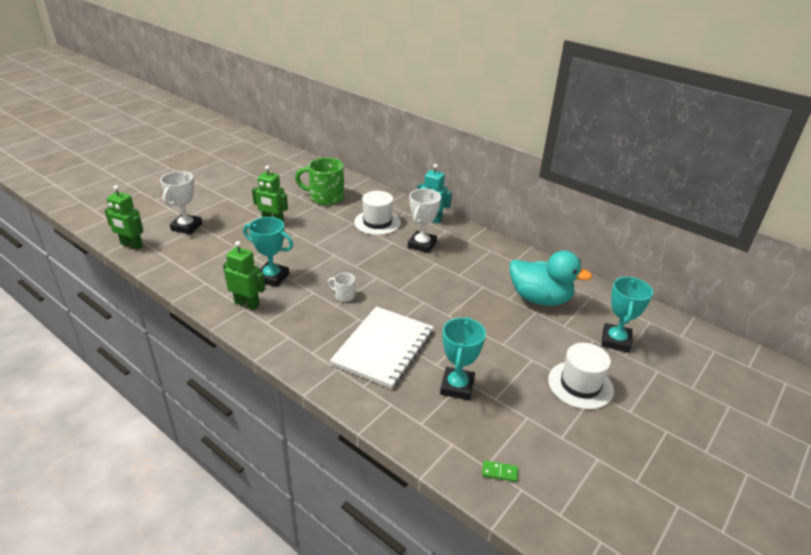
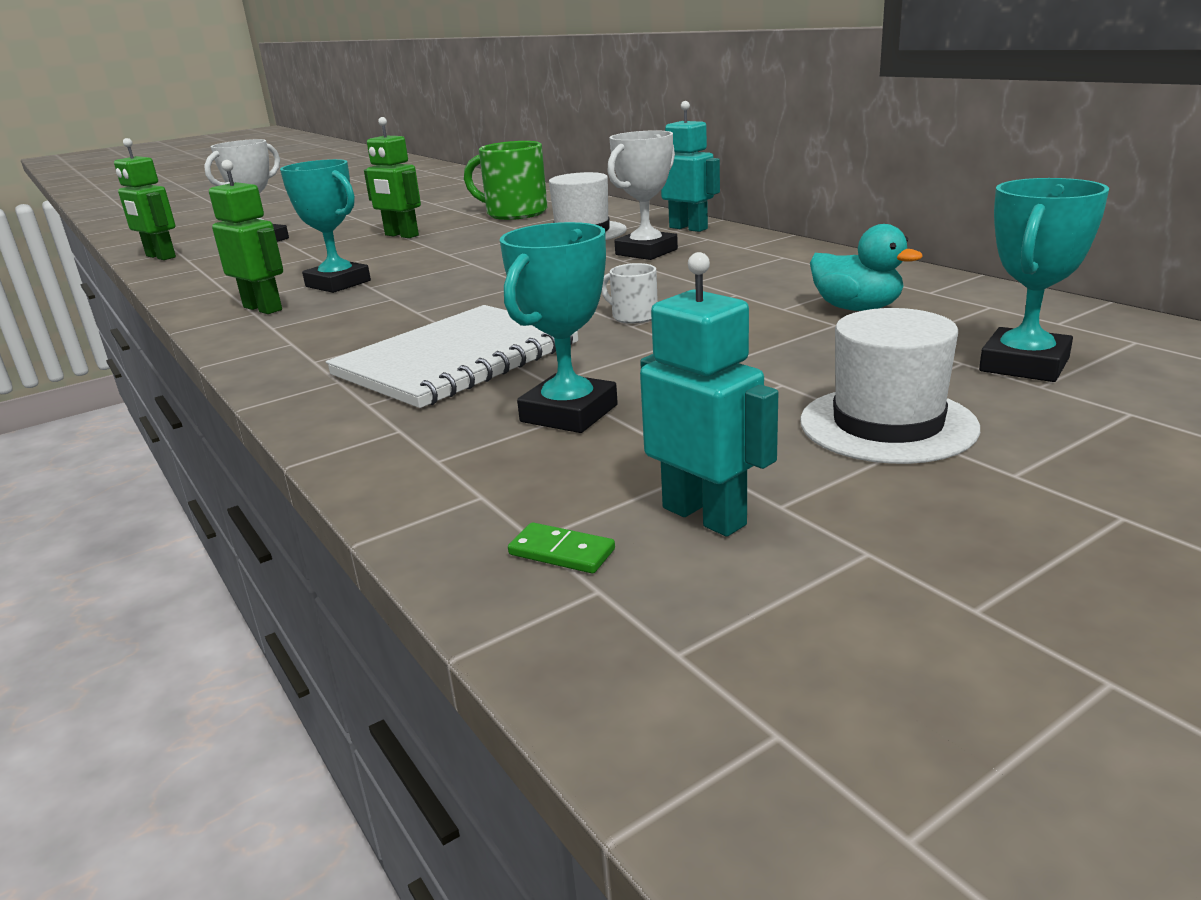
camera: 20 degrees right, 10 degrees down
(344, 295) = (443, 302): white mug -> white mug (633, 316)
(539, 446) = (704, 516): none -> turquoise robot
(540, 299) = (857, 308): turquoise duck -> turquoise duck, size x0.62

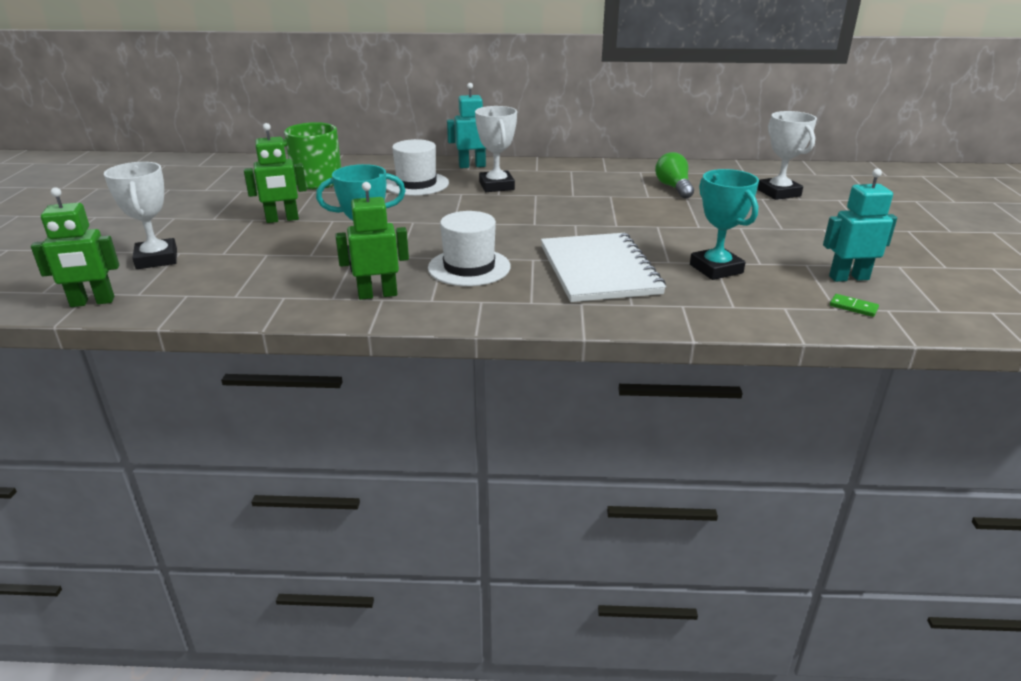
camera: 55 degrees left, 5 degrees up
(562, 552) = (853, 307): green domino -> green domino turned 60 degrees clockwise
(633, 316) = (603, 221): white mug -> none
(857, 308) = (673, 187): turquoise duck -> green light bulb
(887, 424) = (805, 228): white hat -> white hat (469, 267)
(1024, 365) = (778, 193): turquoise trophy -> white trophy

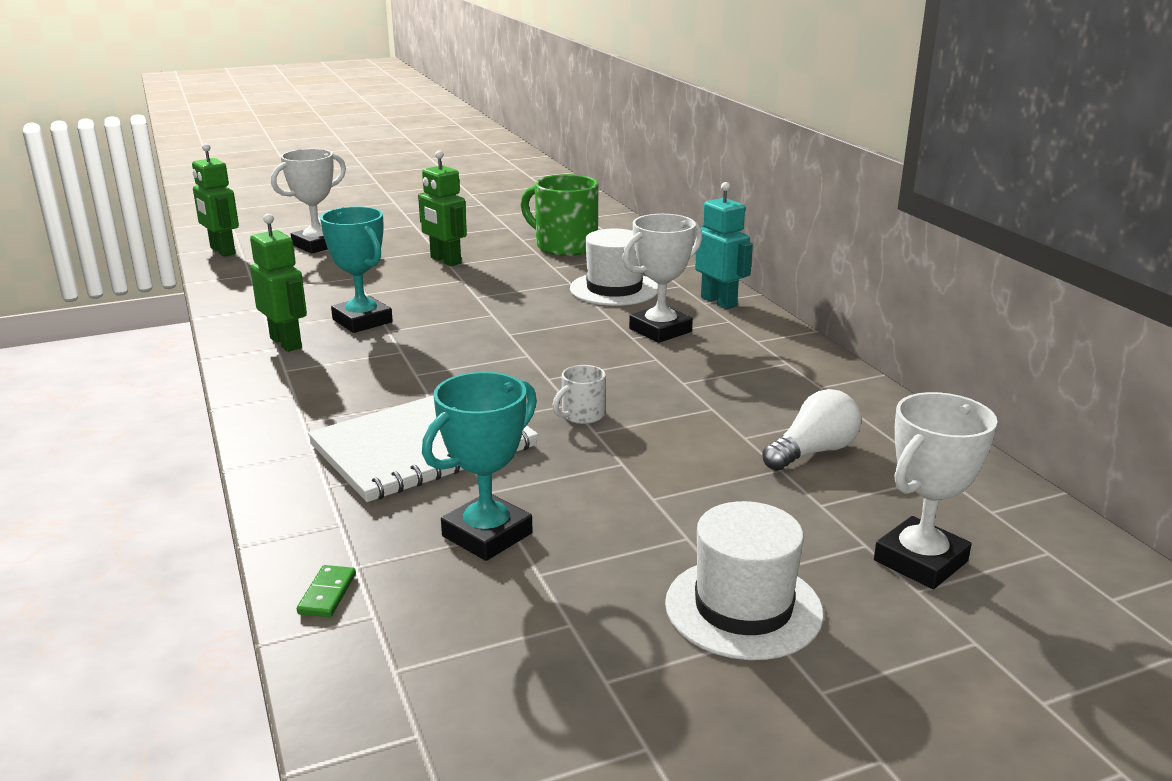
camera: 65 degrees right, 5 degrees down
(469, 267) = (381, 370): white hat -> white hat (743, 608)
(593, 224) = (581, 415): none -> white mug
(673, 187) = (813, 452): green light bulb -> white light bulb
(848, 278) = (538, 678): turquoise robot -> none
(853, 307) = (409, 690): green domino -> green domino (327, 594)

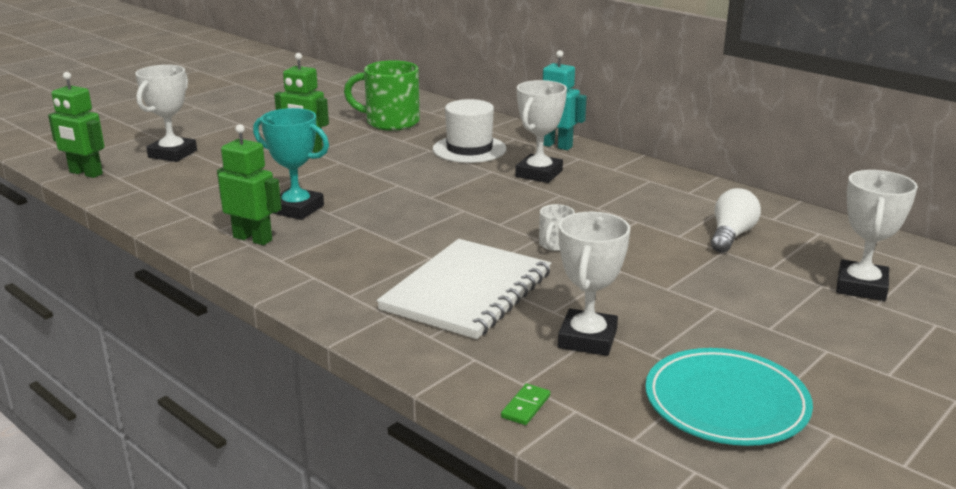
camera: 25 degrees left, 0 degrees up
(327, 594) = (526, 407): green domino -> green domino turned 45 degrees clockwise
(487, 535) = (587, 339): turquoise trophy -> white trophy
(557, 661) = (726, 403): none -> turquoise plate
(743, 608) = (796, 340): white hat -> none

